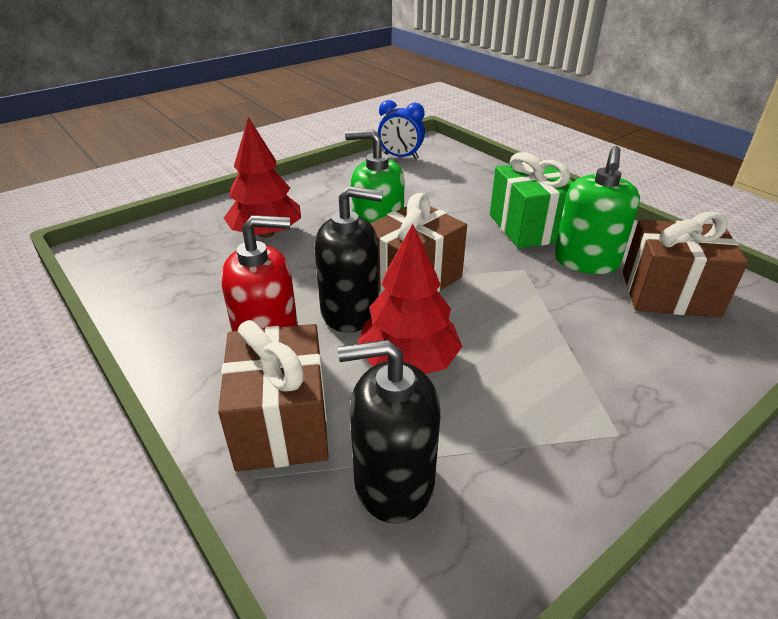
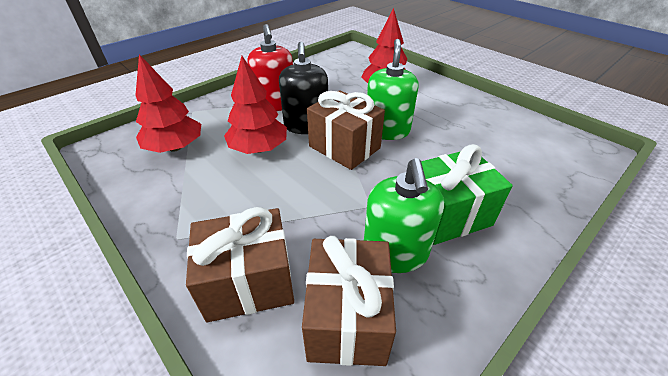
camera: 85 degrees right, 5 degrees up
(282, 423) = (220, 114): brown gift -> brown gift (249, 282)
(393, 481) = (175, 147): black soap dispenser -> red tree
(400, 157) = (544, 134): blue clock -> none
(586, 261) = (395, 252): green soap dispenser -> green soap dispenser turned 105 degrees counterclockwise

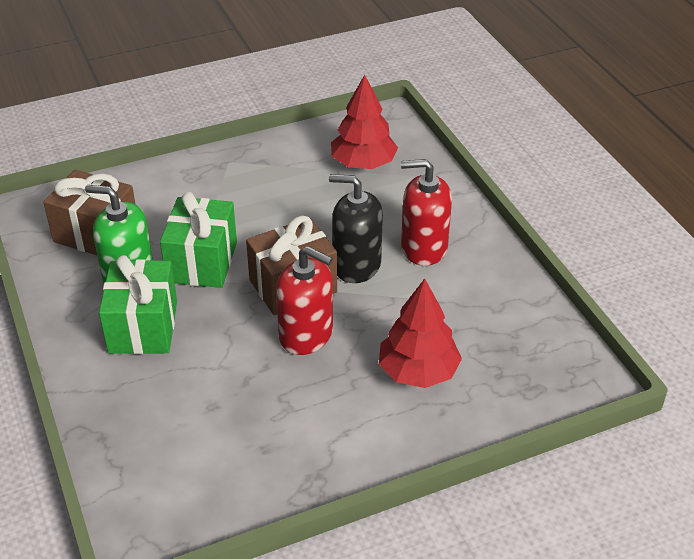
camera: 110 degrees right, 0 degrees up
(249, 282) = (160, 193): brown gift -> none
(259, 148) = (328, 220): red tree -> none
(345, 205) = (202, 262): none -> green gift
(387, 130) = (306, 335): green soap dispenser -> red soap dispenser

